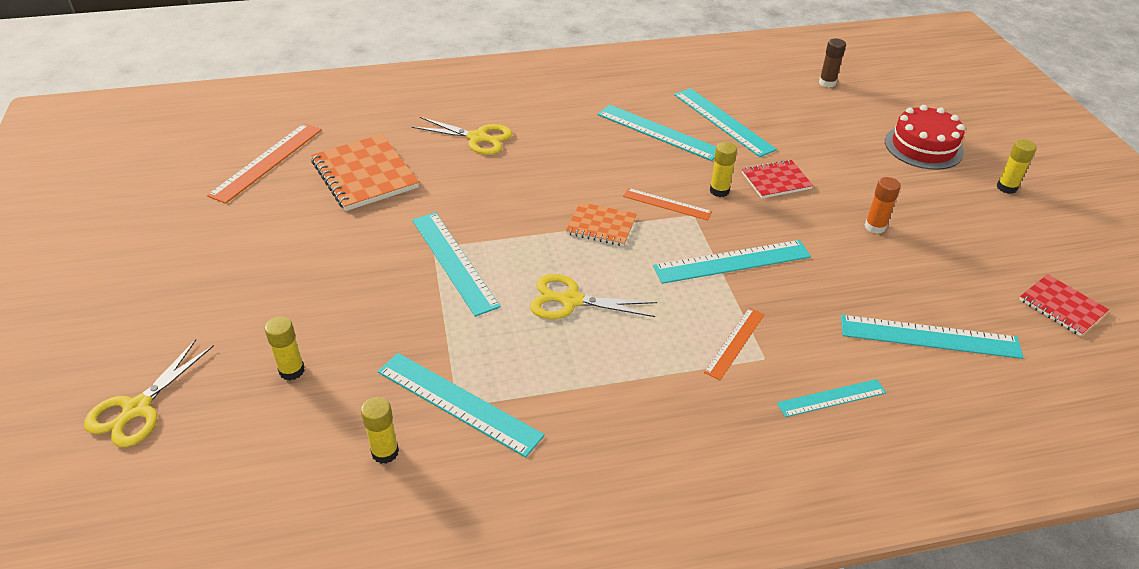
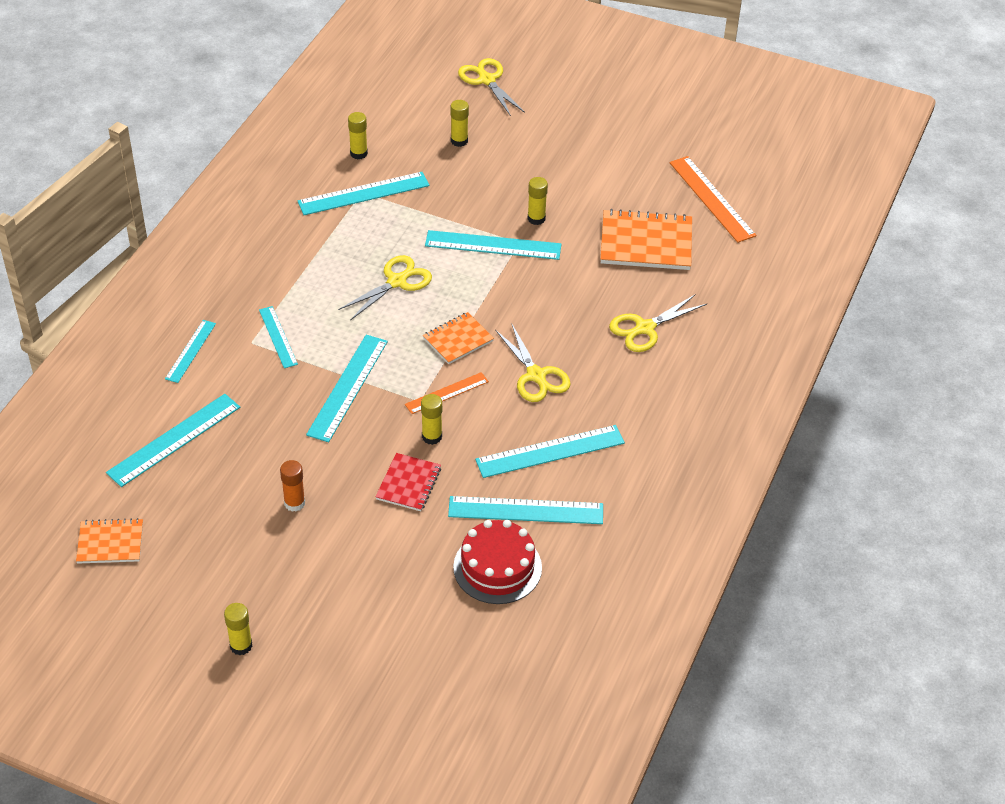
camera: 125 degrees right, 5 degrees up
(387, 251) = (536, 218): none -> yellow glue stick
(592, 168) = (536, 375): none -> yellow scissors
(735, 343) = (278, 337): orange ruler -> turquoise ruler
(827, 83) = (517, 652): brown glue stick -> none
(923, 147) = (349, 637): red cake -> red cake (497, 567)
(1062, 306) = (110, 543): red notebook -> orange notebook

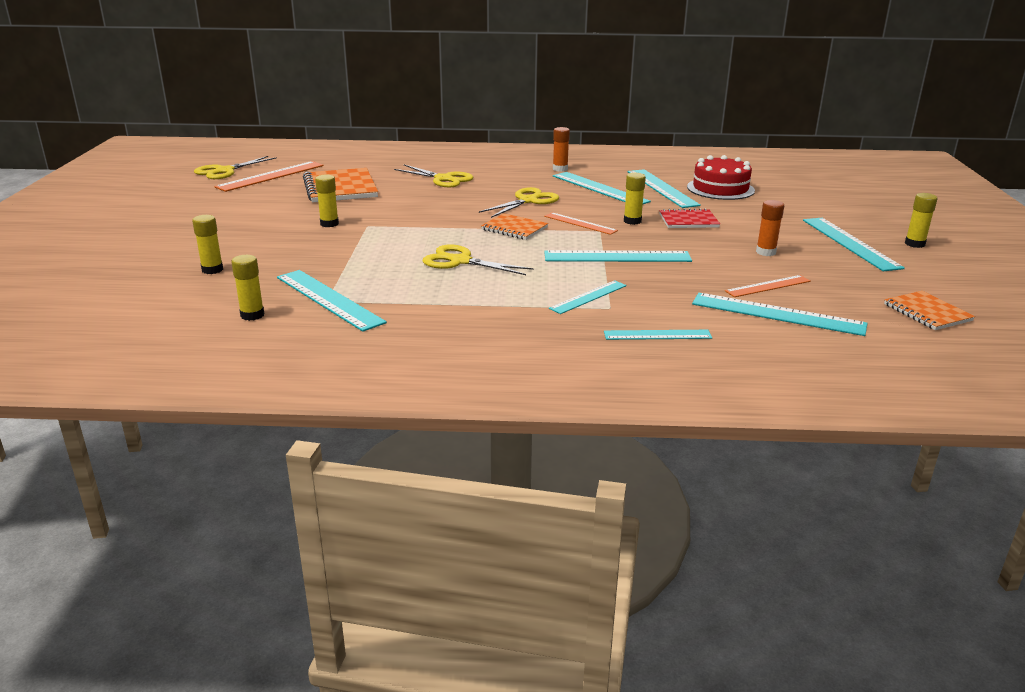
camera: 110 degrees left, 20 degrees down
(225, 462) = (768, 286): none -> orange ruler
(487, 80) = (87, 274): yellow scissors -> yellow scissors (224, 171)
(493, 245) = (378, 233): turquoise ruler -> turquoise ruler (850, 243)
(642, 443) = (560, 169): none -> orange glue stick

